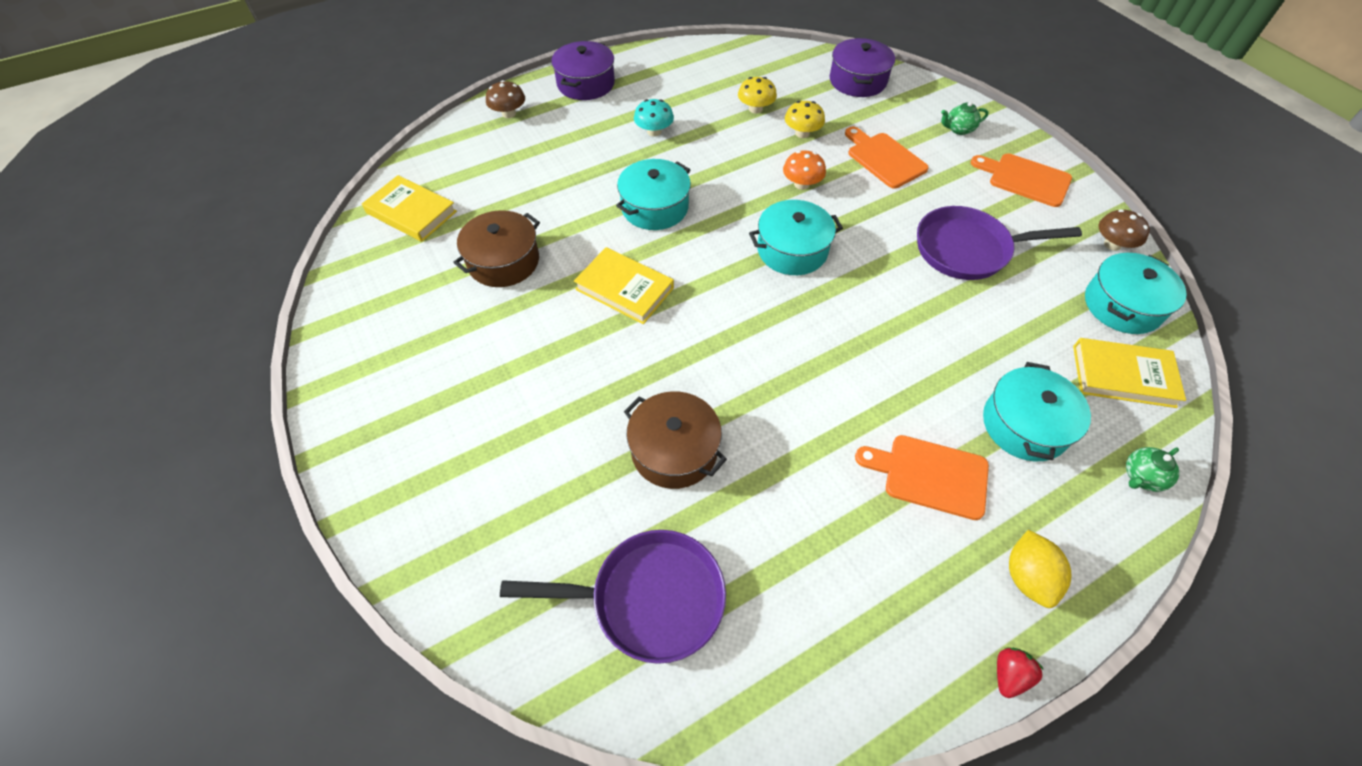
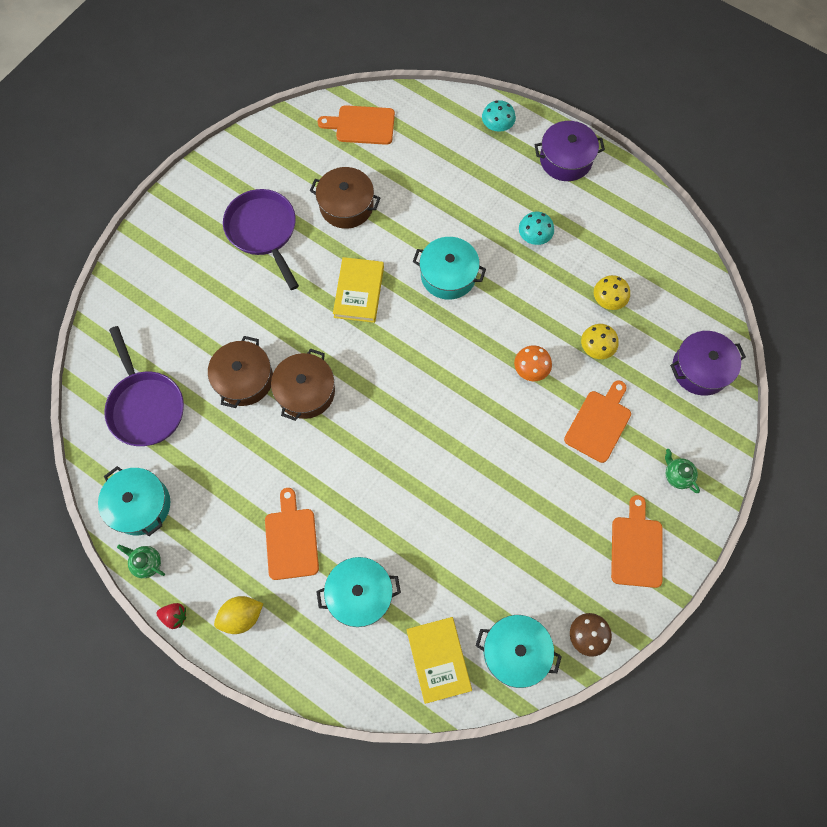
camera: 65 degrees right, 15 degrees up
(411, 212) = (362, 125): yellow book -> orange cutting board
(509, 113) = (497, 126): brown mushroom -> turquoise mushroom
(728, 387) = (305, 391): none -> brown pot
(792, 250) = (452, 387): turquoise pot -> turquoise pot (140, 505)
(967, 249) = (519, 517): purple pan -> purple pan (263, 231)
(1141, 477) = (349, 682): green teapot -> green teapot (147, 563)

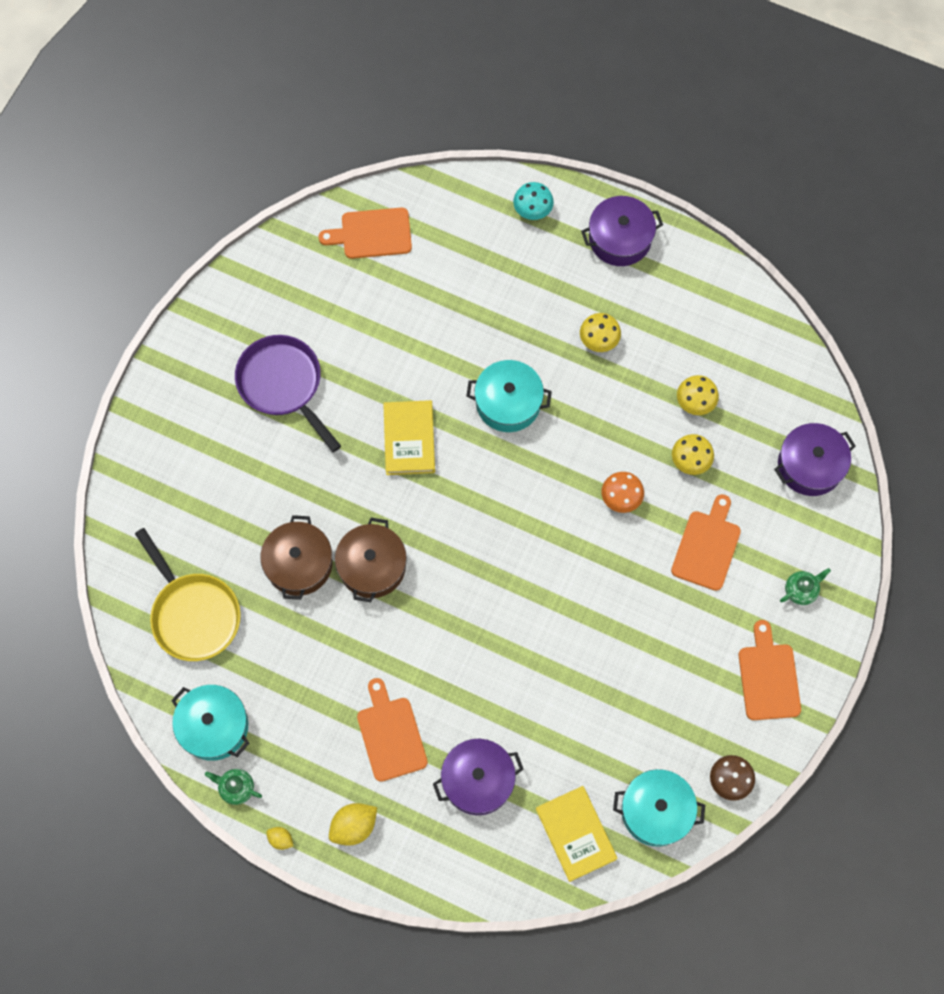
camera: 10 degrees left, 0 degrees up
(145, 406) = (193, 614): purple pan -> yellow pan
(175, 616) = (280, 839): red strawberry -> yellow lemon
(346, 206) = (374, 337): brown pot -> none
(360, 594) = (478, 780): turquoise pot -> purple pot
(534, 236) = (599, 339): turquoise mushroom -> yellow mushroom
(677, 475) = (801, 590): green teapot -> green teapot turned 105 degrees clockwise

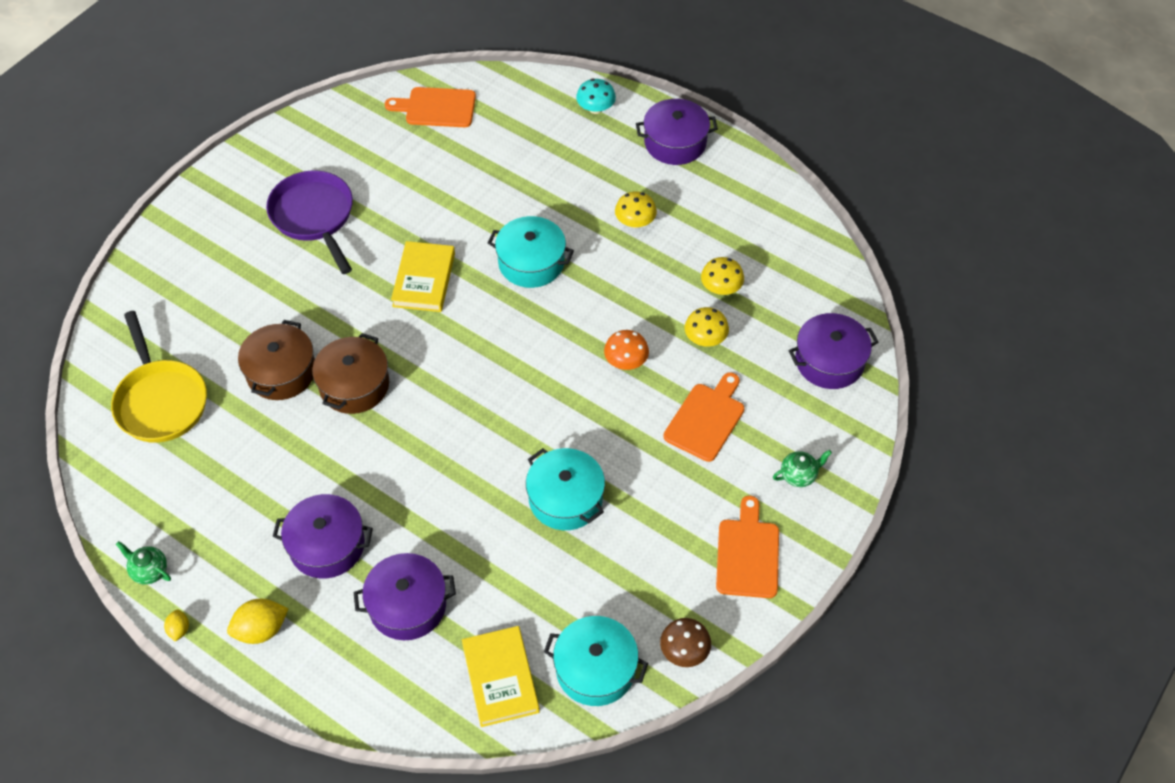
camera: 10 degrees right, 15 degrees down
(214, 726) = (146, 508): turquoise pot -> turquoise pot (565, 498)
(280, 839) = (179, 629): yellow lemon -> yellow lemon turned 45 degrees clockwise
(390, 735) = (327, 545): orange cutting board -> purple pot

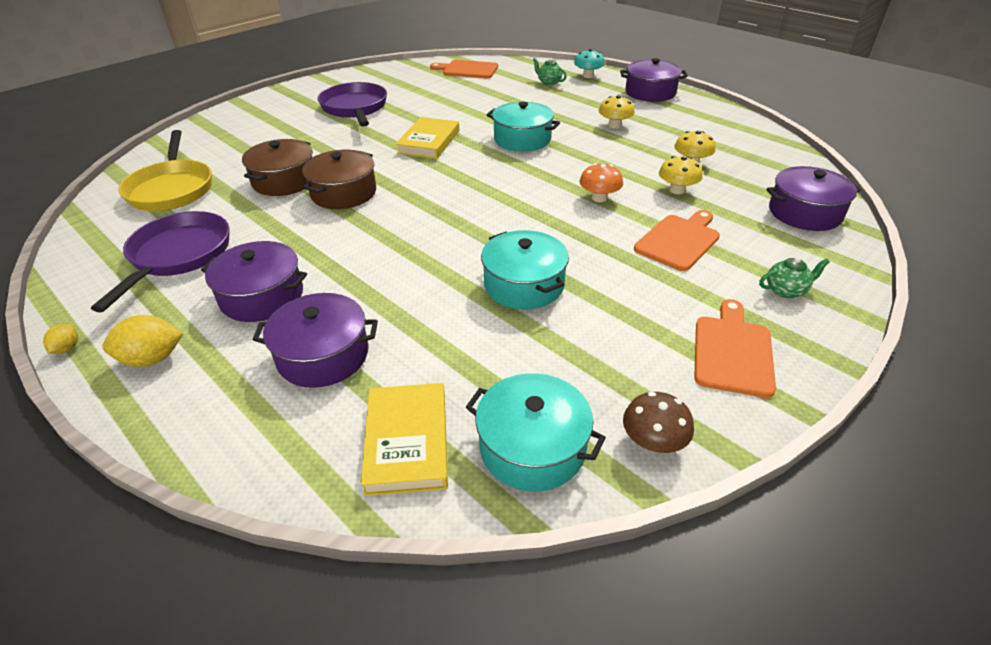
camera: 10 degrees right, 15 degrees down
(149, 571) = (75, 297): green teapot -> green teapot (549, 82)
(221, 503) = (178, 256): none -> purple pan

